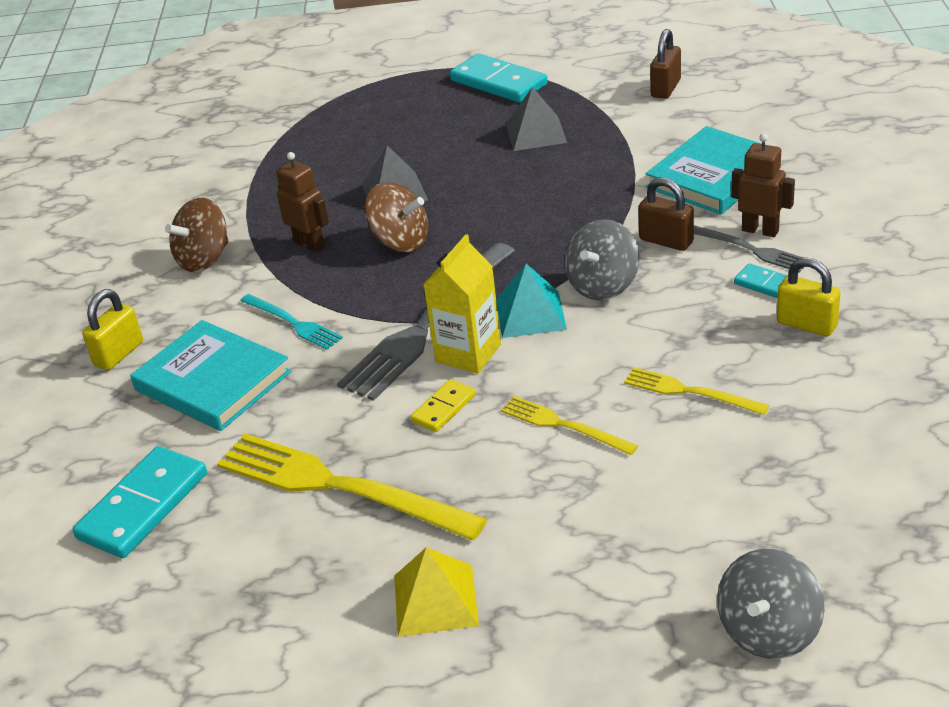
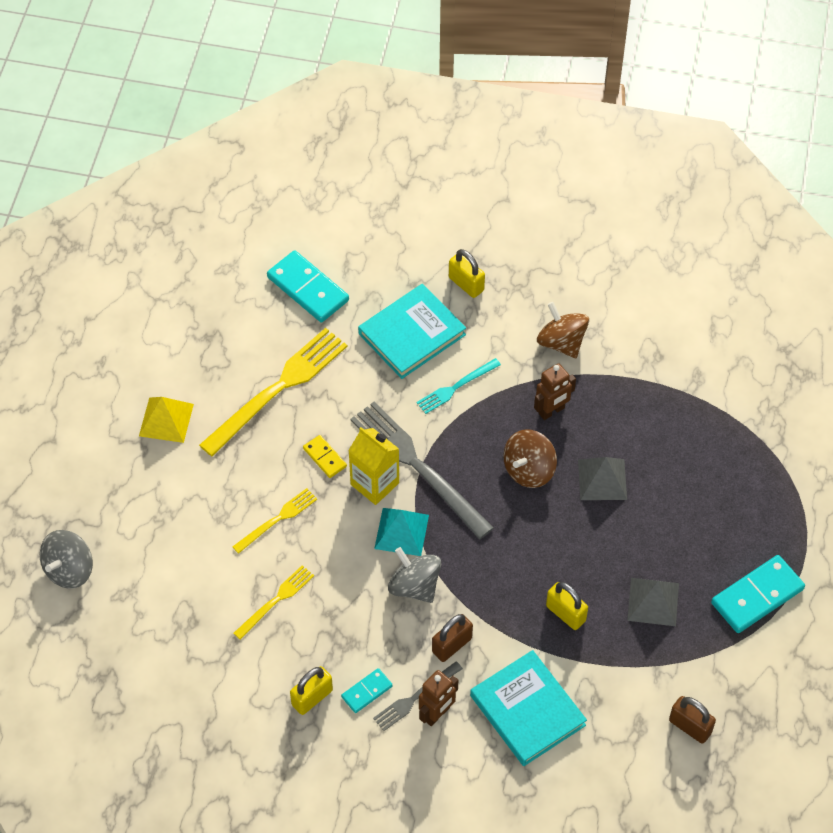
camera: 100 degrees right, 20 degrees up
(580, 179) = (565, 613): none -> yellow padlock
(768, 631) = (69, 570): grey spinning top -> grey spinning top turned 105 degrees counterclockwise

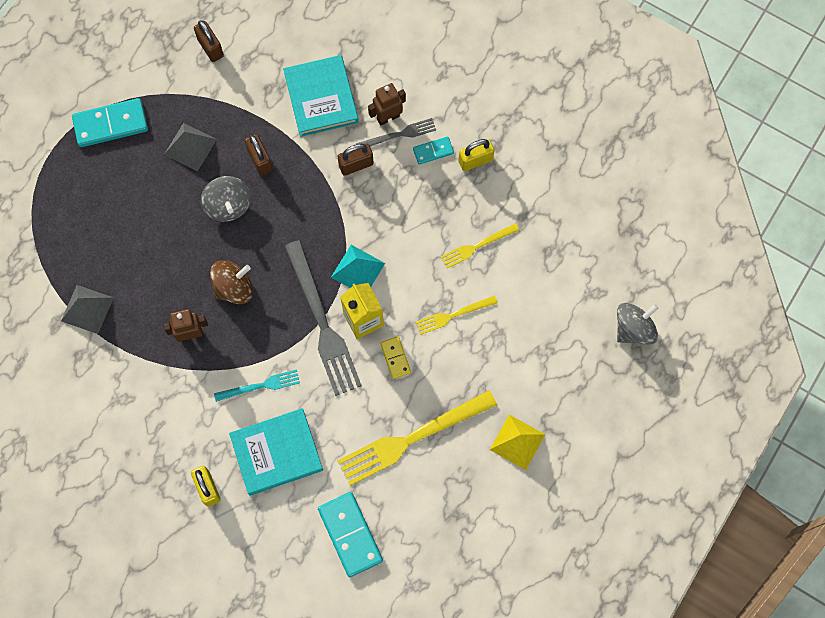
camera: 160 degrees left, 15 degrees up
(414, 586) = (365, 221): grey spinning top -> grey spinning top (228, 206)
(561, 342) = (152, 398): brown spinning top -> none
(565, 613) = (260, 160): yellow padlock -> brown padlock
(602, 479) = (179, 259): grey pyramid -> grey pyramid (87, 309)

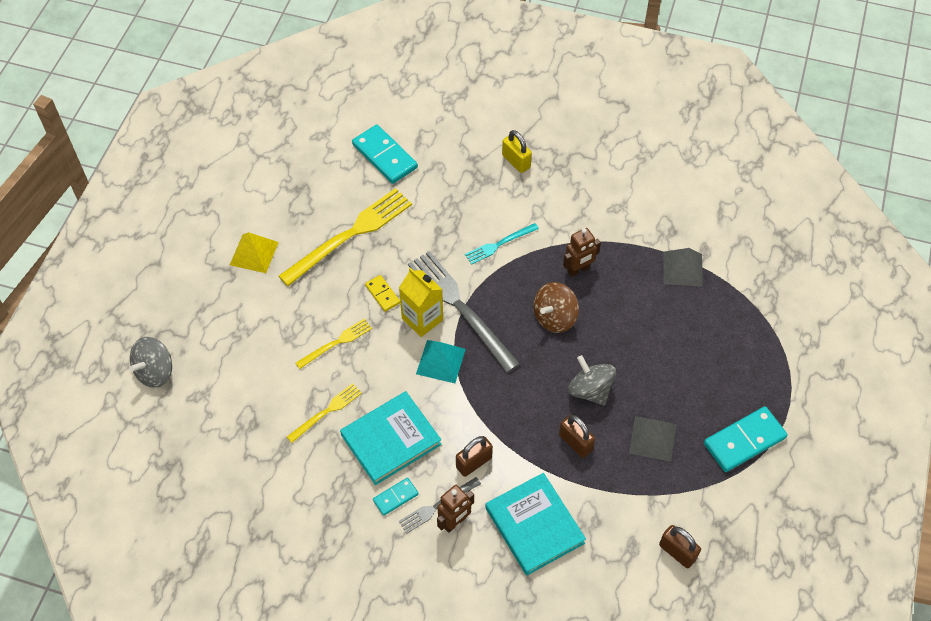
camera: 165 degrees right, 15 degrees down
(276, 452) = (467, 198): turquoise book -> turquoise book (391, 440)
(475, 160) = (347, 498): yellow padlock -> none

